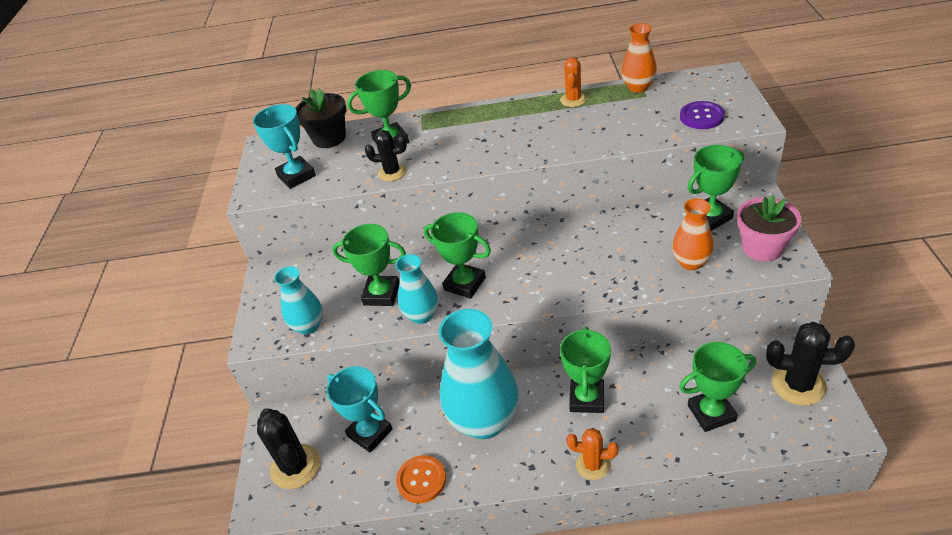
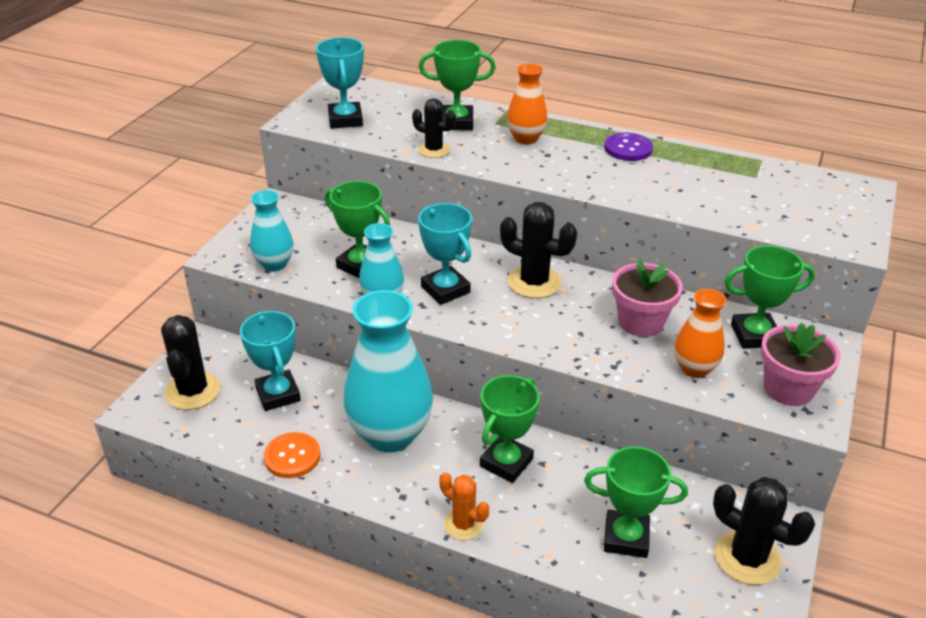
camera: 20 degrees right, 5 degrees down
(329, 138) = (402, 99): black flower pot -> none
(465, 284) = (445, 289): green trophy -> turquoise trophy
(527, 247) = (534, 282): none -> black cactus
(573, 100) = (673, 152): orange cactus -> none
(627, 243) = (640, 322): none -> pink flower pot
(638, 87) = (754, 165): orange vase -> orange vase (526, 139)
(701, 117) = (799, 219): purple button -> purple button (628, 148)

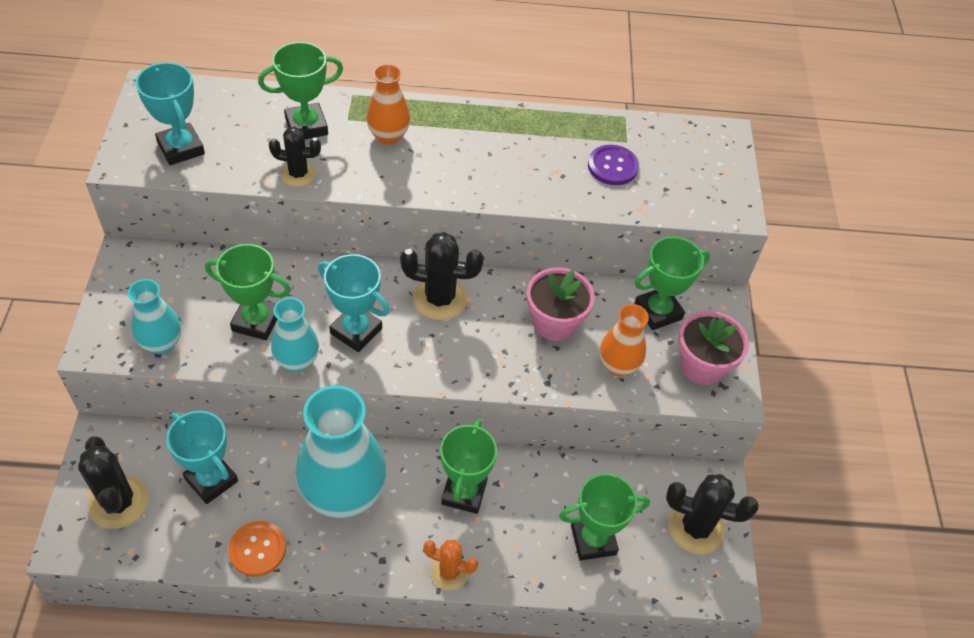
camera: 25 degrees left, 15 degrees up
(628, 148) = (495, 128): purple button -> purple button (612, 166)

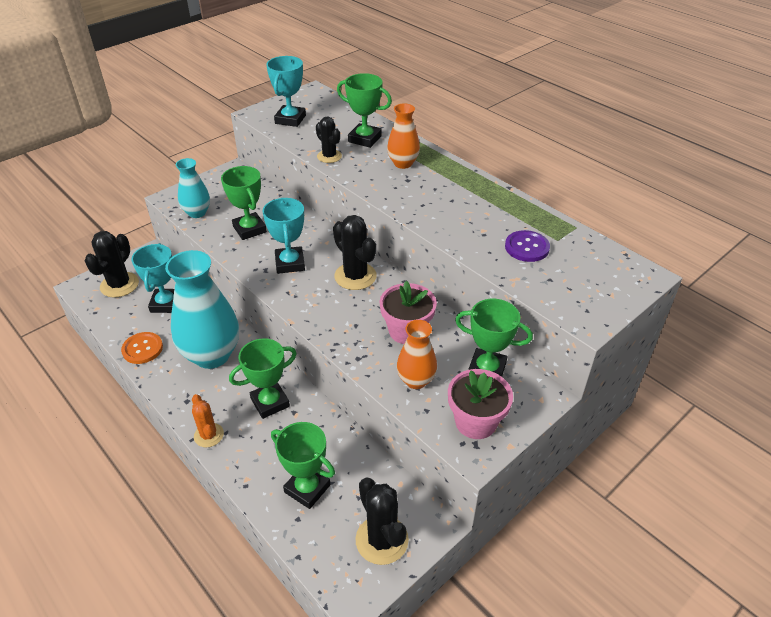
camera: 50 degrees right, 10 degrees down
(297, 361) = (243, 258): turquoise vase -> none

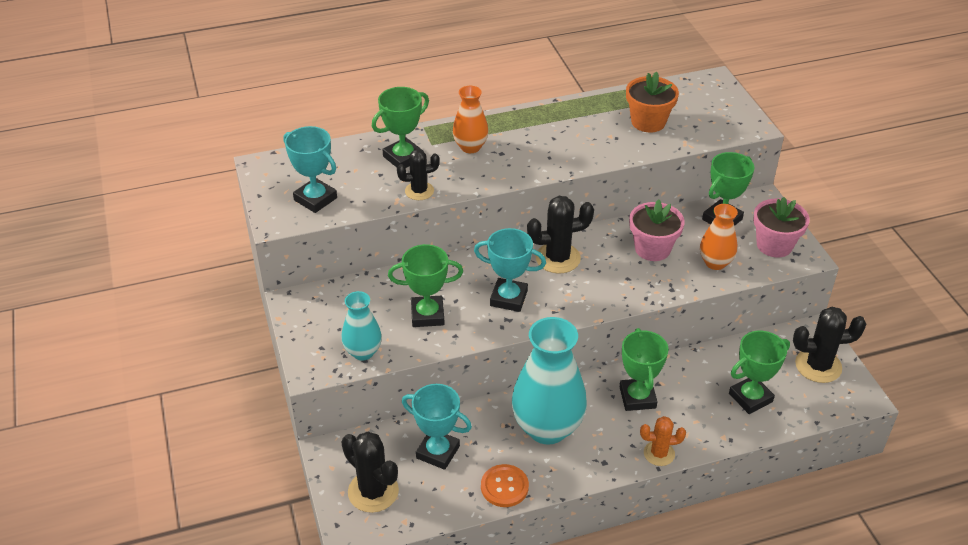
camera: 65 degrees left, 0 degrees up
(527, 247) = (648, 122): purple button -> orange flower pot

